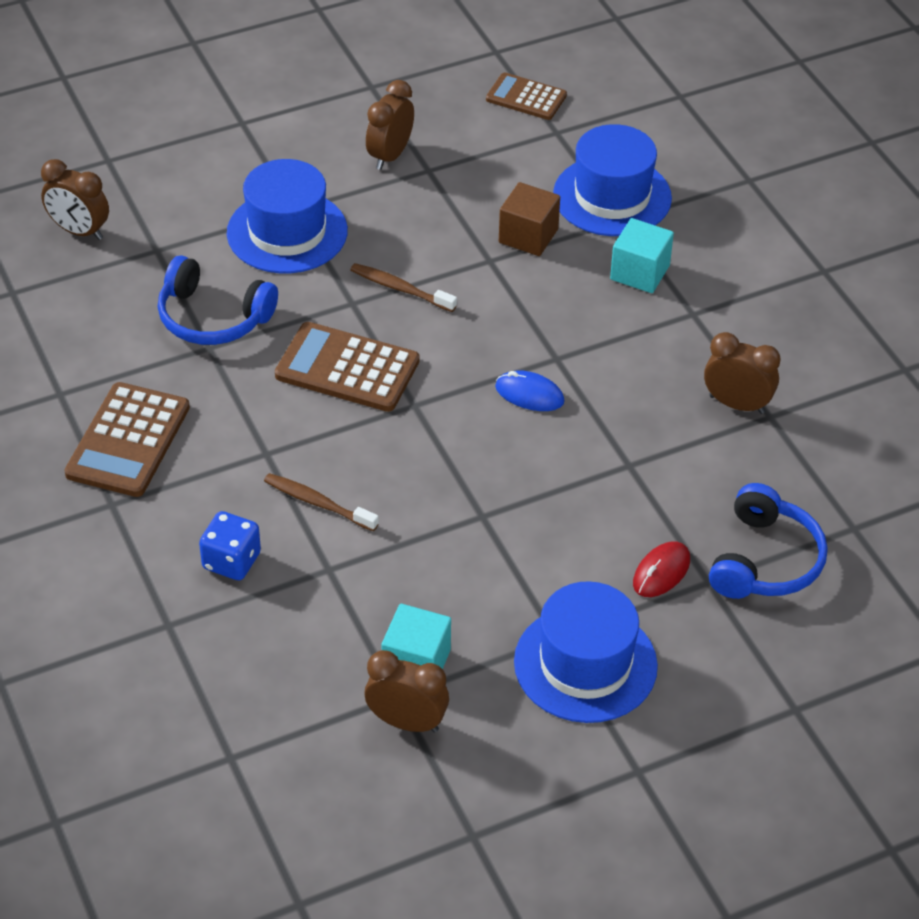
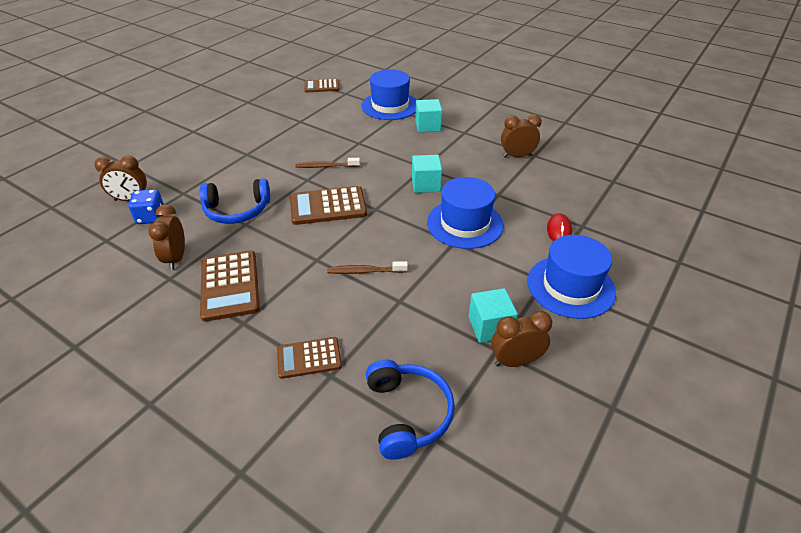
camera: 30 degrees left, 5 degrees down
(159, 590) = (309, 358): none -> brown calculator
(231, 561) = (341, 321): blue dice -> blue dice (151, 217)
(287, 232) = (249, 163): blue hat -> blue hat (465, 223)
(390, 155) = (277, 121): brown clock -> brown clock (176, 258)
(528, 236) = (367, 129): brown cube -> none
(529, 394) = (426, 185): blue mouse -> turquoise cube
(765, 560) = (595, 207): blue headphones -> blue headphones (408, 414)

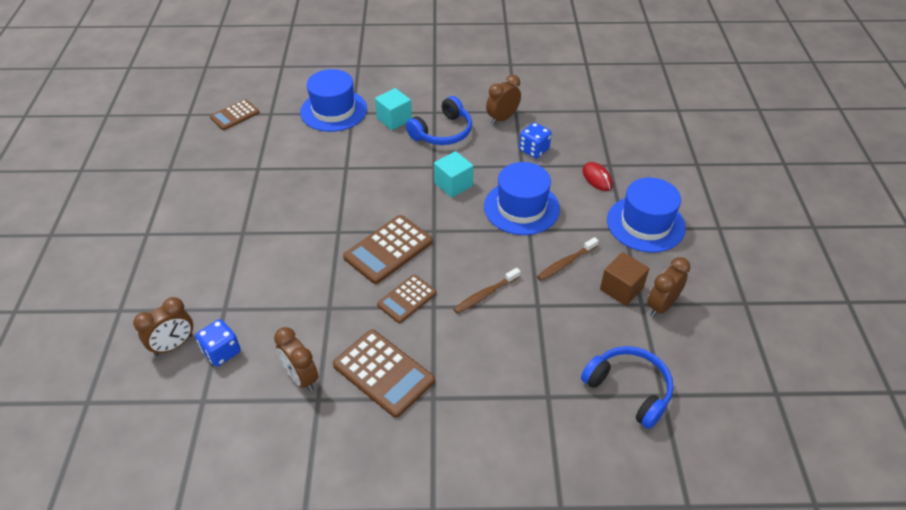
camera: 35 degrees left, 5 degrees up
(237, 210) = (305, 298): blue headphones -> blue headphones (442, 132)
(309, 358) = (518, 393): brown calculator -> brown calculator (407, 299)
(326, 166) = (341, 208): brown toothbrush -> brown toothbrush (566, 263)
(490, 327) = (621, 289): turquoise cube -> brown cube
(521, 187) = (534, 150): none -> blue dice

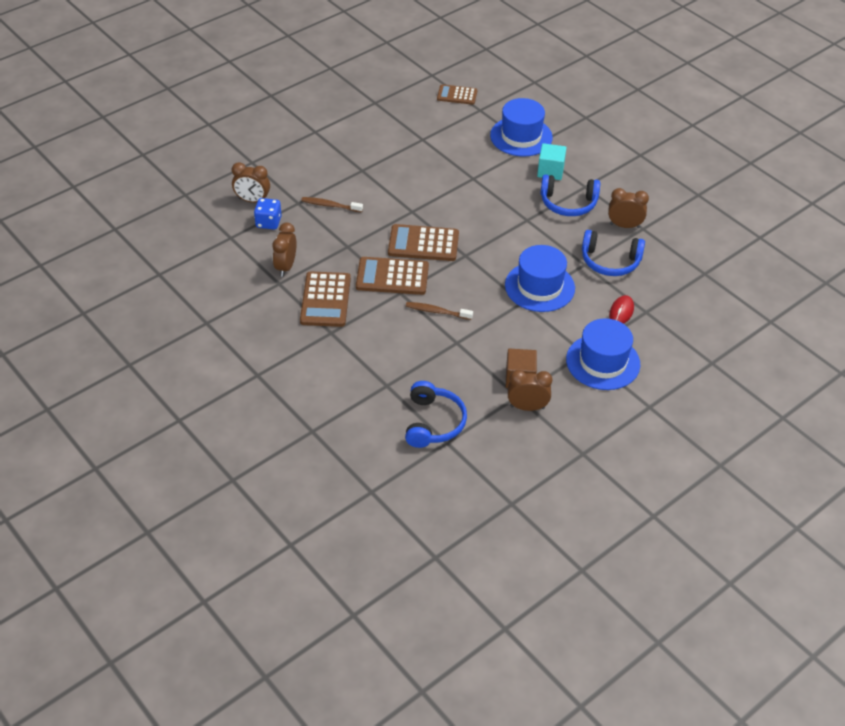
camera: 50 degrees right, 0 degrees up
(407, 299) = (392, 277): brown calculator -> brown calculator, size x1.58
(453, 184) = (521, 239): turquoise cube -> none
(534, 150) = (610, 261): blue dice -> blue headphones
(566, 263) = (511, 337): brown toothbrush -> brown toothbrush (330, 205)

